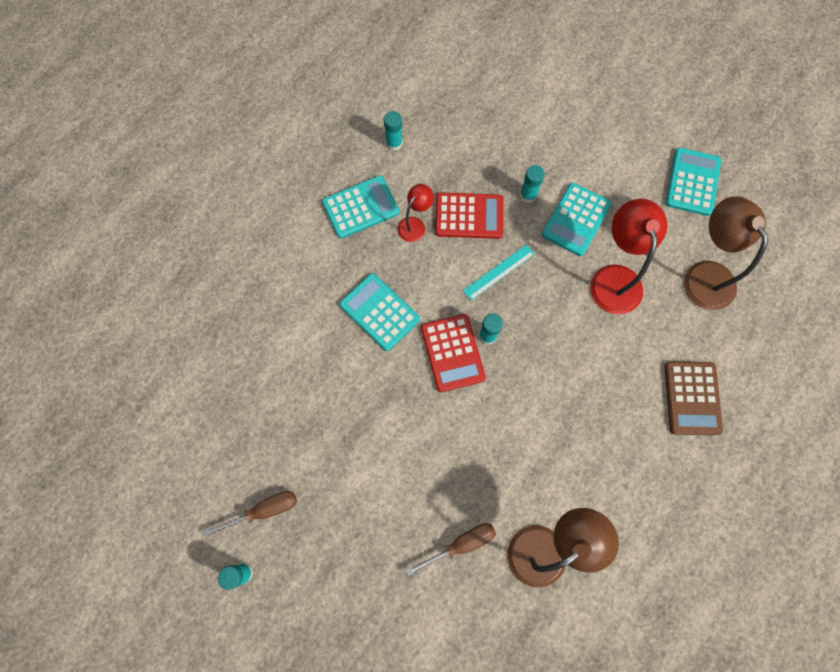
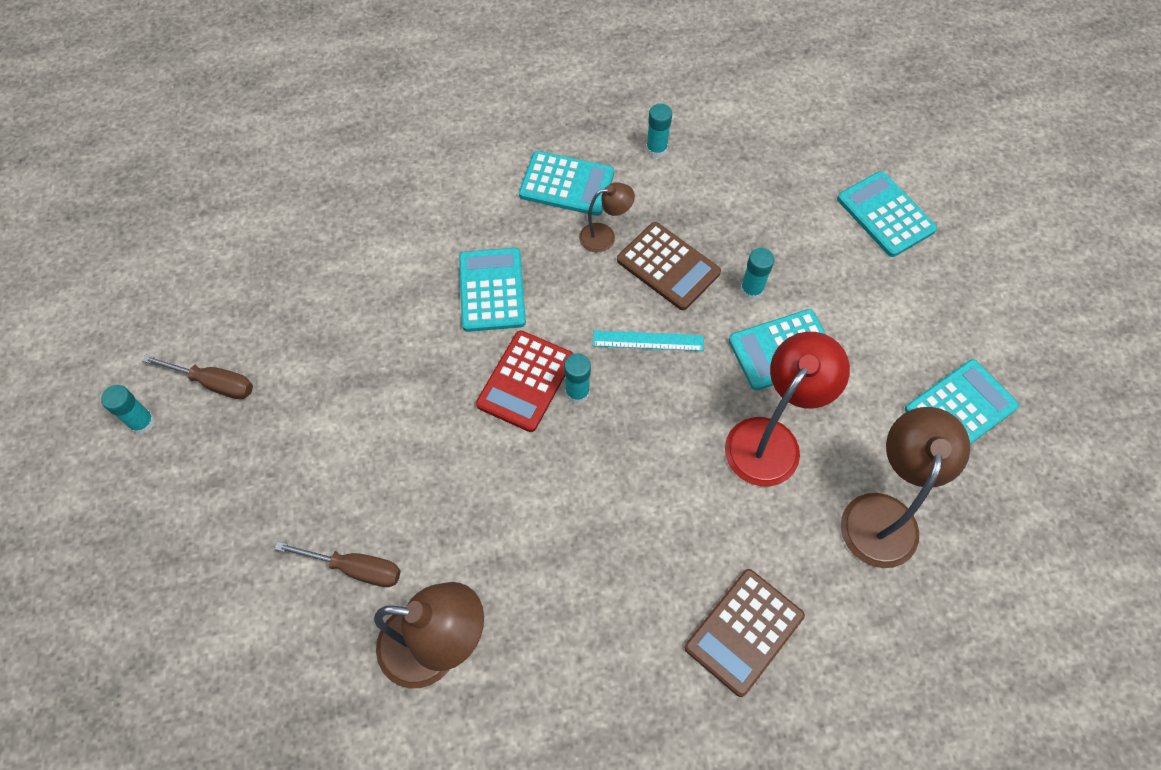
camera: 40 degrees right, 10 degrees down
(415, 224) = (605, 236): red lamp -> brown lamp
(469, 216) = (668, 266): red calculator -> brown calculator
(560, 91) = (885, 214): none -> turquoise calculator

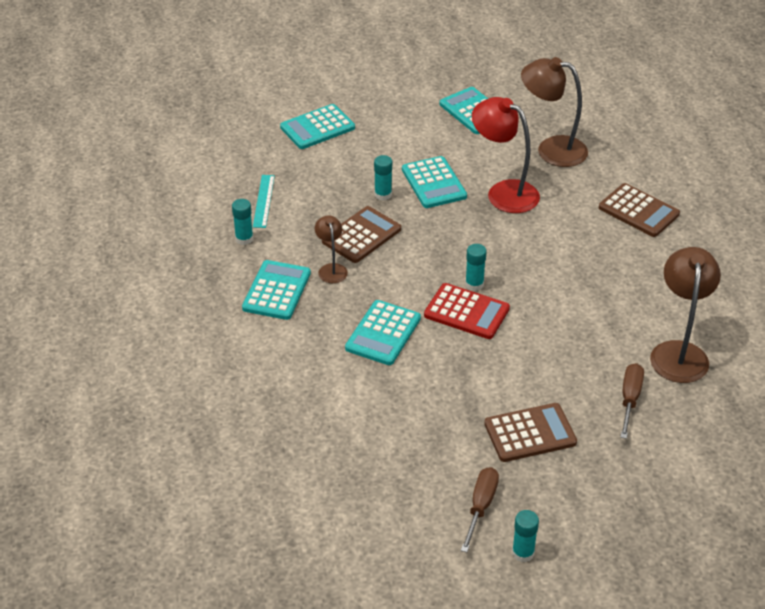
camera: 90 degrees left, 20 degrees down
(314, 442) = (530, 433): none -> brown calculator
(491, 290) = (383, 333): turquoise calculator -> turquoise calculator turned 60 degrees counterclockwise
(648, 340) = (428, 247): turquoise ruler -> turquoise ruler (263, 201)

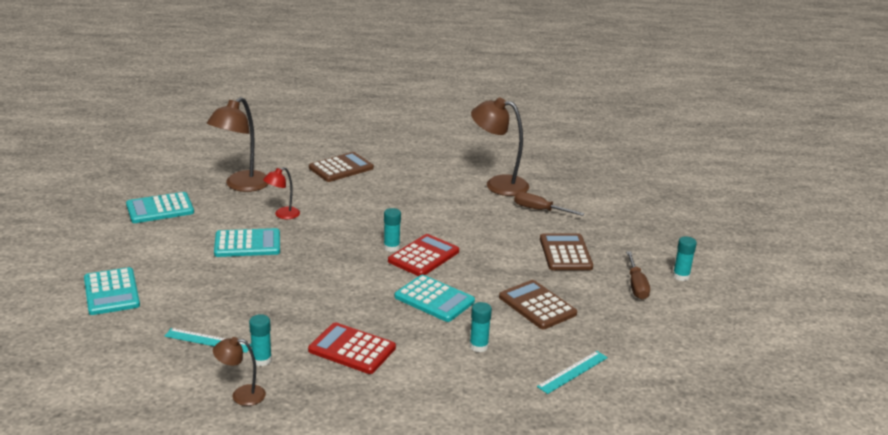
camera: 80 degrees left, 15 degrees down
(276, 291) = (352, 349): turquoise calculator -> red calculator
(284, 457) = (573, 372): none -> turquoise ruler
(331, 269) = (336, 314): brown lamp -> brown lamp (241, 395)
(361, 235) = (297, 291): brown calculator -> brown calculator (537, 305)
(383, 194) = (246, 271): turquoise glue stick -> turquoise glue stick (478, 346)
(480, 506) = (636, 285): brown screwdriver -> brown screwdriver turned 120 degrees counterclockwise
(503, 192) = (282, 215): red lamp -> red lamp, size x0.54

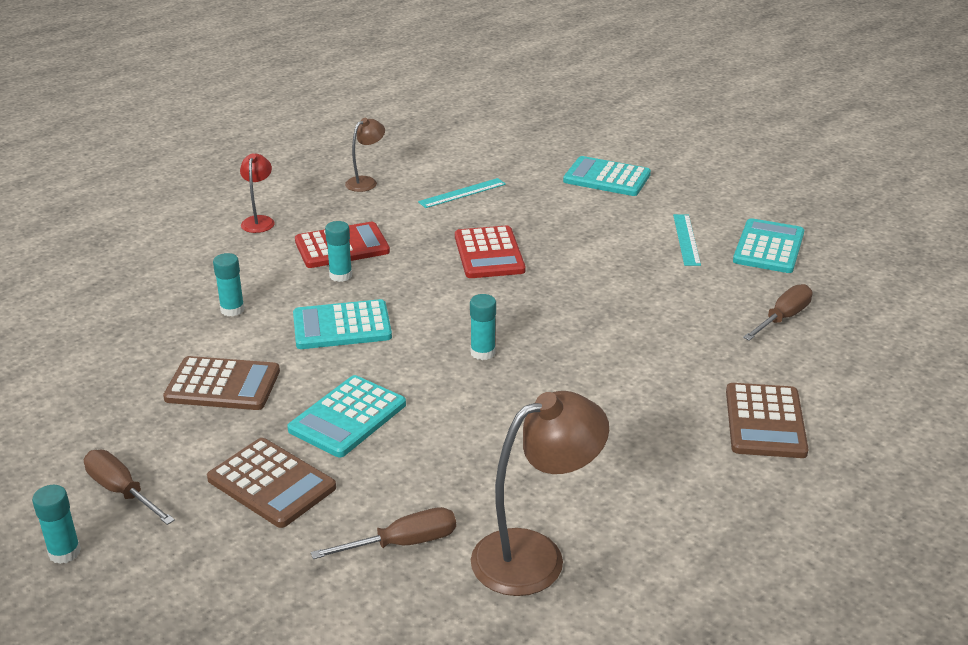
camera: 135 degrees right, 5 degrees up
(241, 186) = (783, 318): brown lamp -> brown screwdriver
(247, 244) = (615, 268): turquoise calculator -> turquoise calculator (348, 417)
(261, 360) = (396, 204): turquoise glue stick -> turquoise glue stick (340, 275)
(282, 215) = (661, 315): red lamp -> red lamp (259, 221)
(423, 256) = (431, 364): red calculator -> red calculator (489, 253)
(573, 372) = (108, 338): turquoise ruler -> turquoise ruler (686, 239)

